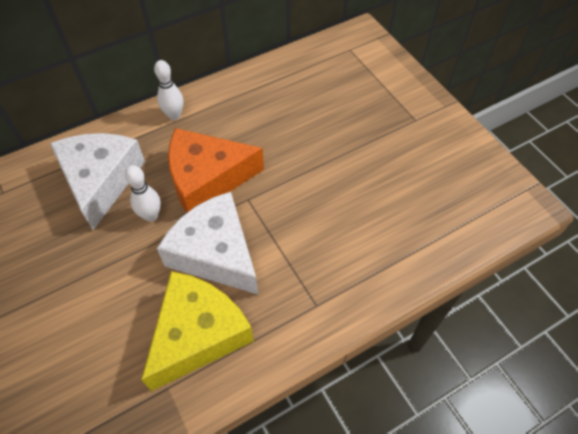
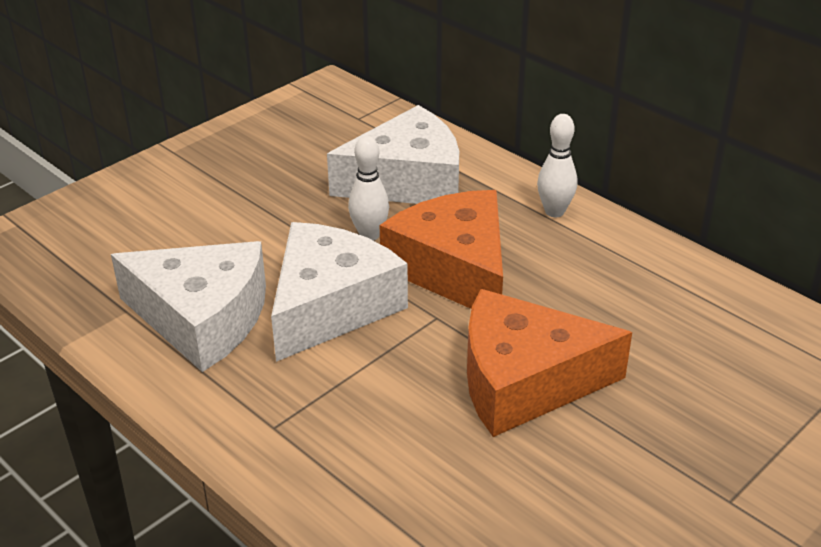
camera: 75 degrees right, 20 degrees down
(198, 334) = (202, 318): yellow cheese -> white cheese
(315, 172) = (524, 381): none -> orange cheese

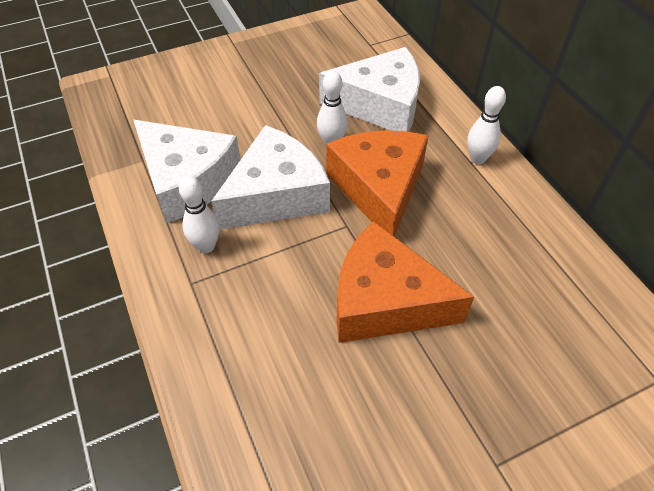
camera: 20 degrees right, 15 degrees up
(271, 383) = (206, 246): none -> white bowling pin

